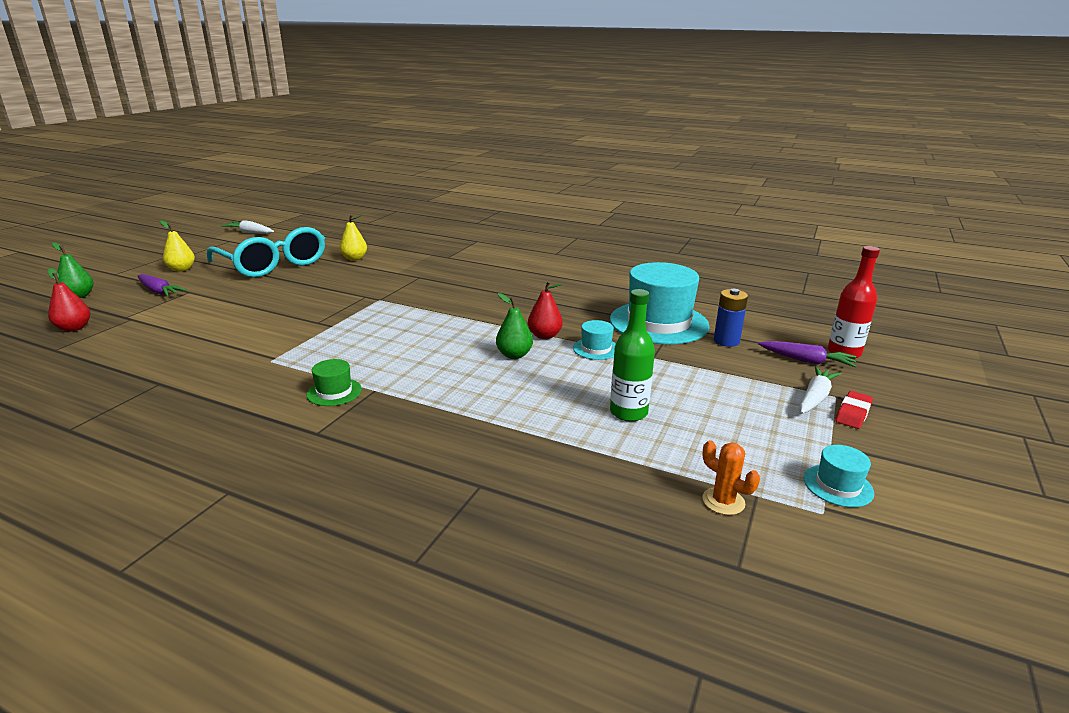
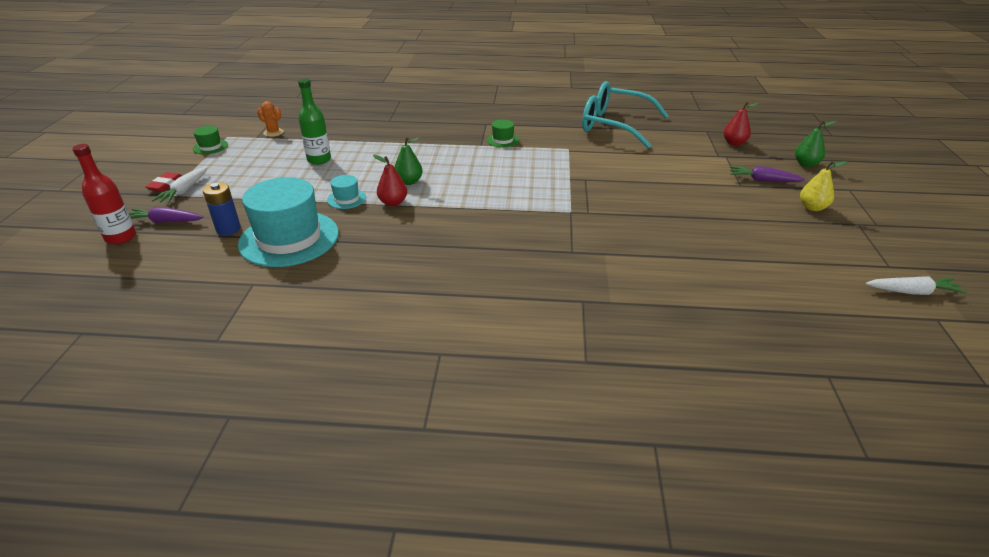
camera: 160 degrees right, 10 degrees up
(273, 264) = (749, 235): turquoise glasses -> turquoise glasses (614, 125)
(354, 258) = (686, 267): yellow pear -> none
(838, 485) = (210, 147): turquoise hat -> green hat

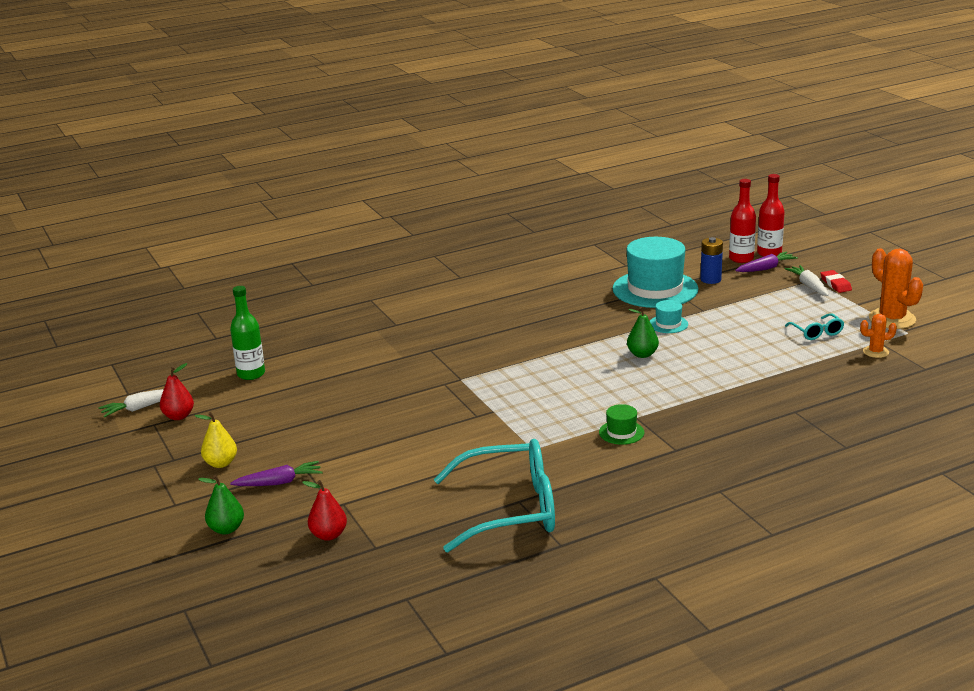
camera: 150 degrees right, 10 degrees down
(153, 242) = (741, 259): none -> red bottle
(210, 147) = (892, 319): green hat -> orange cactus
(272, 155) = (817, 332): none -> turquoise glasses
(319, 160) = (764, 344): green bottle -> green bottle (251, 374)
(393, 203) = (624, 334): red pear -> red pear (178, 416)

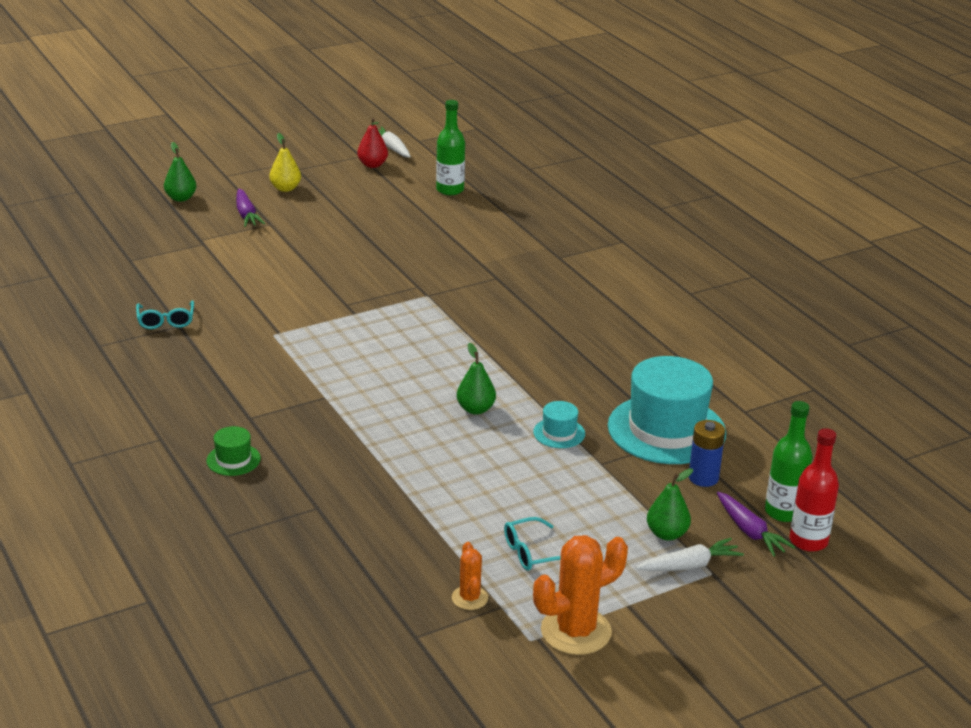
camera: 85 degrees right, 5 degrees up
(328, 535) = (156, 239): red pear -> none
(510, 510) = (166, 321): turquoise glasses -> turquoise glasses, size x0.43
(621, 432) = (293, 386): green hat -> green hat (233, 460)
(741, 259) = (783, 512): red bottle -> green bottle
(778, 291) = (667, 534): none -> green pear
(835, 284) = (698, 593): red eraser -> none

